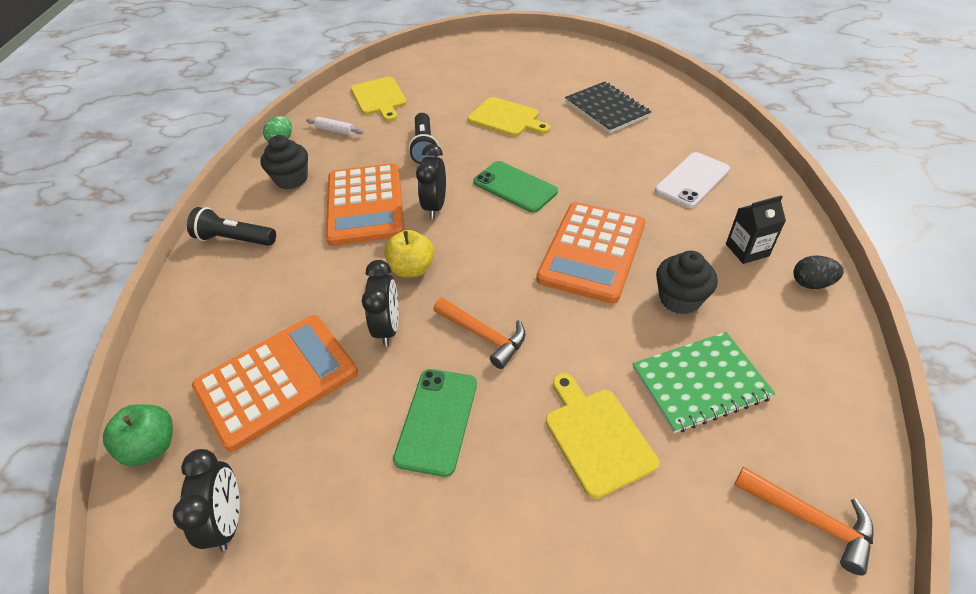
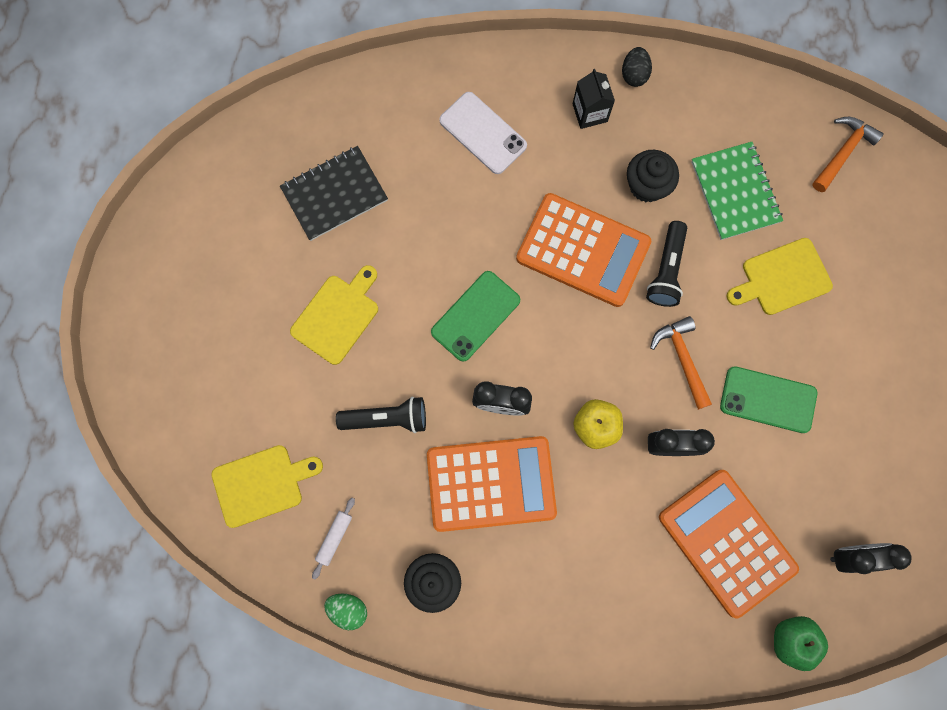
camera: 90 degrees left, 30 degrees up
(235, 239) = (537, 628): black flashlight -> black flashlight (666, 270)
(483, 335) = (682, 359): orange hammer -> orange hammer turned 60 degrees counterclockwise

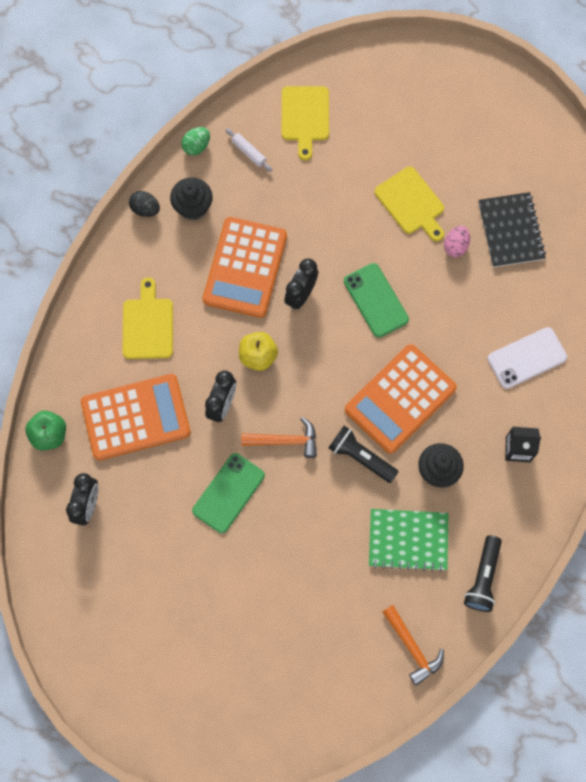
camera: 110 degrees right, 5 degrees down
(375, 249) = (455, 246): none -> pink egg
(387, 419) = (320, 213): black flashlight -> black flashlight (483, 577)
(634, 74) = (541, 499): black egg -> black egg (145, 209)
(782, 278) = (321, 547): yellow cutting board -> yellow cutting board (148, 325)

